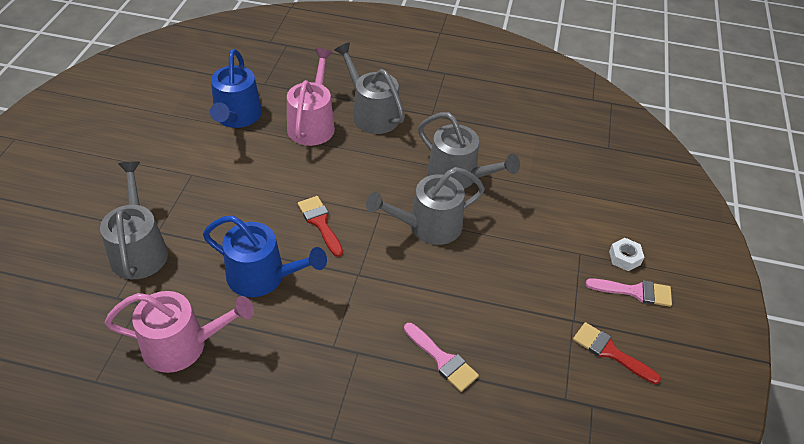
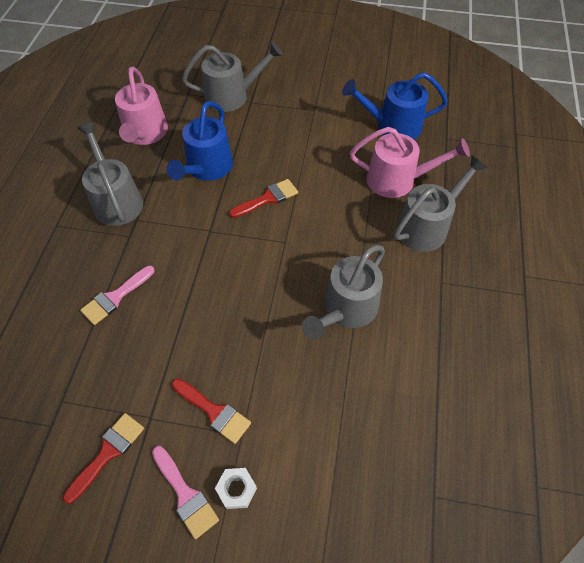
camera: 90 degrees right, 10 degrees up
(428, 226) = (270, 283): grey watering can -> grey watering can (116, 200)
(562, 272) = (214, 412): none -> red brush
(635, 292) = (185, 495): pink brush -> pink brush turned 45 degrees counterclockwise

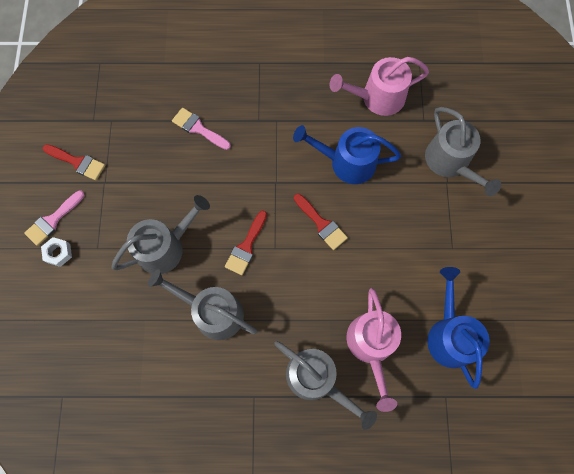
camera: 80 degrees right, 15 degrees up
(116, 200) = (293, 99): grey watering can -> grey watering can (165, 247)
(214, 412) = (112, 225): red brush -> red brush (246, 246)

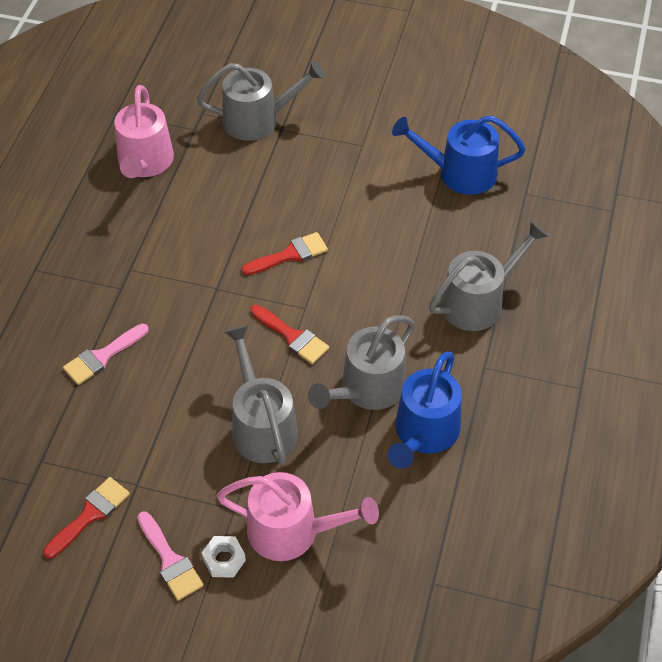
camera: 75 degrees left, 20 degrees down
(347, 162) = (219, 212): blue watering can -> blue watering can (424, 433)
(371, 345) = (453, 242): pink watering can -> pink watering can (292, 531)

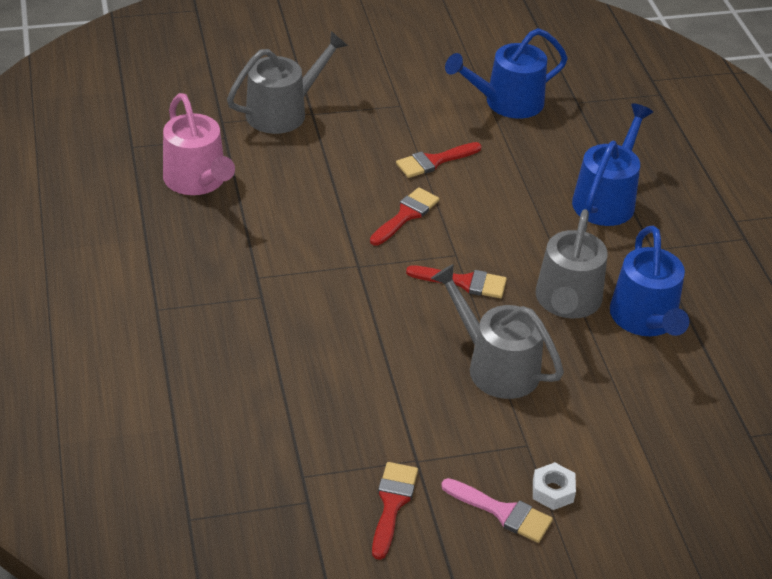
camera: 30 degrees left, 10 degrees down
(102, 357) = (291, 362): pink brush -> none
(292, 531) = (595, 443): pink watering can -> none
(351, 210) = (434, 161): none -> red brush
(478, 302) = (606, 199): grey watering can -> blue watering can

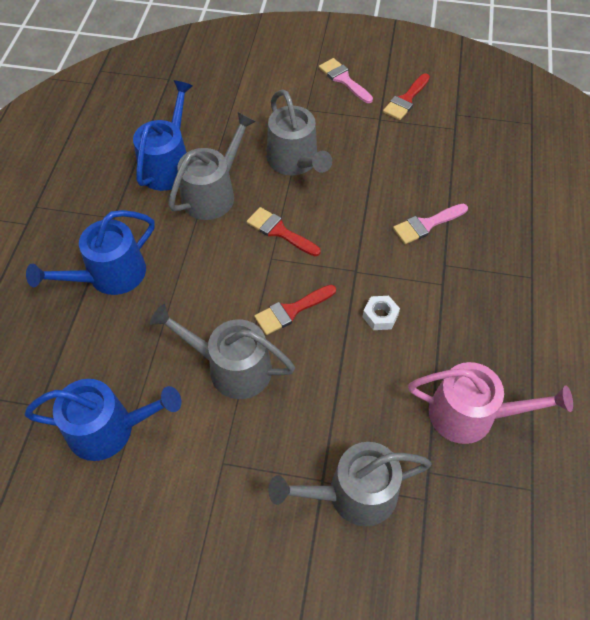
camera: 155 degrees left, 15 degrees up
(198, 180) = (470, 414): pink watering can -> pink watering can turned 105 degrees clockwise
(297, 333) = (426, 225): none -> pink brush
(434, 161) = (232, 368): red brush -> grey watering can
(553, 491) = (308, 82): white nut -> white nut (380, 316)

